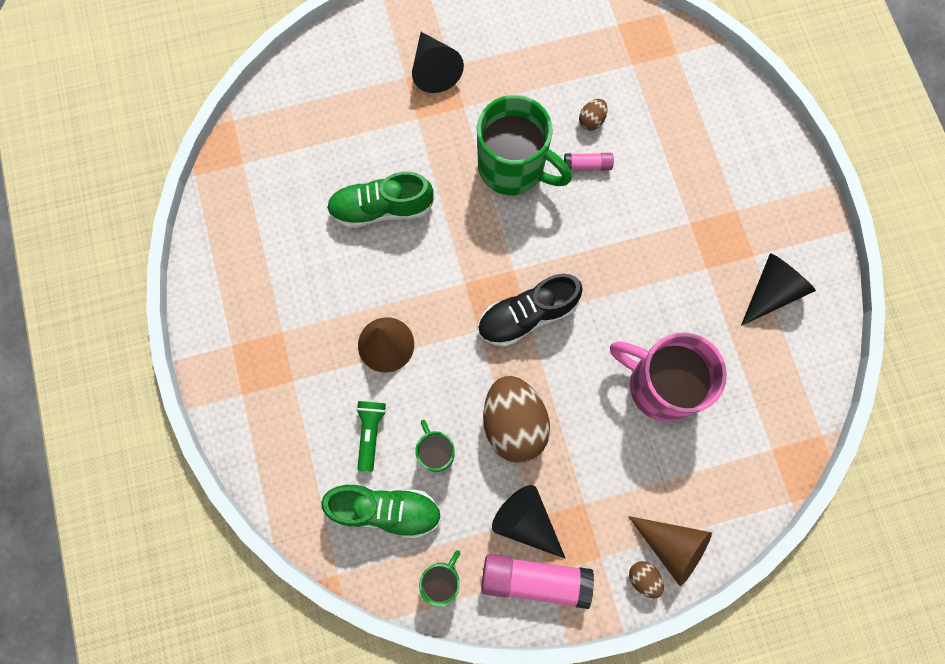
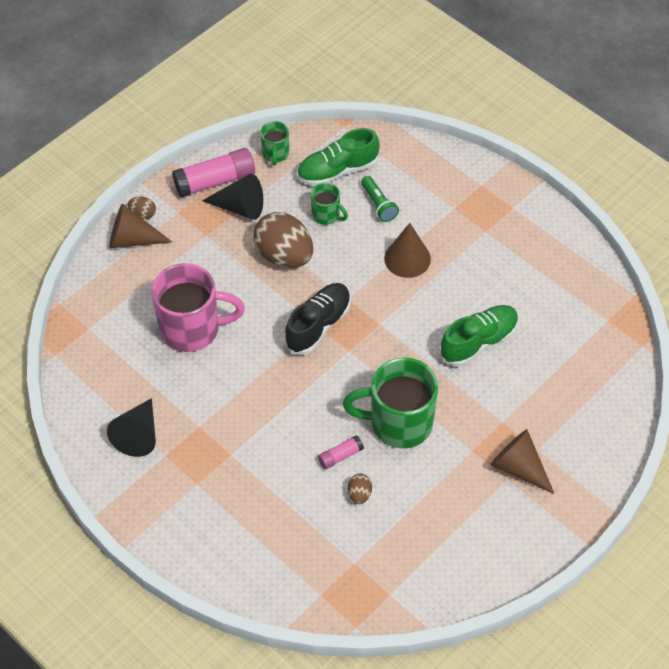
camera: 150 degrees right, 20 degrees down
(434, 69) = (518, 467): black cone -> brown cone

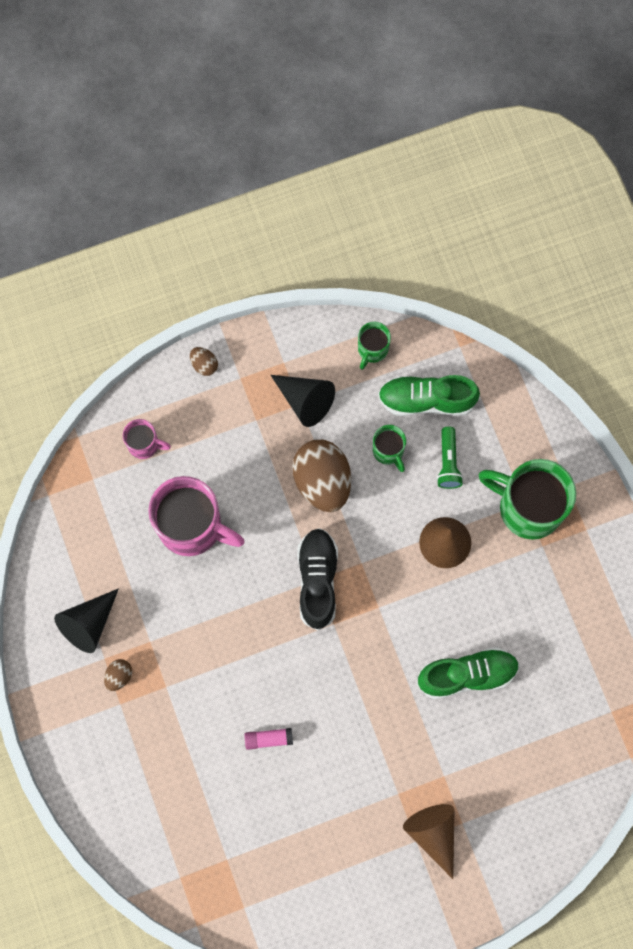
camera: 25 degrees right, 20 degrees up
(121, 287) = (144, 444): none -> pink mug
(132, 239) = (180, 391): brown cone -> none
(215, 181) = (294, 356): pink glue stick -> none
(318, 325) = (317, 580): black shoe -> black shoe turned 60 degrees counterclockwise
(359, 494) = (266, 789): brown egg -> brown egg (119, 676)
(399, 423) = (342, 730): green mug -> green mug (528, 507)

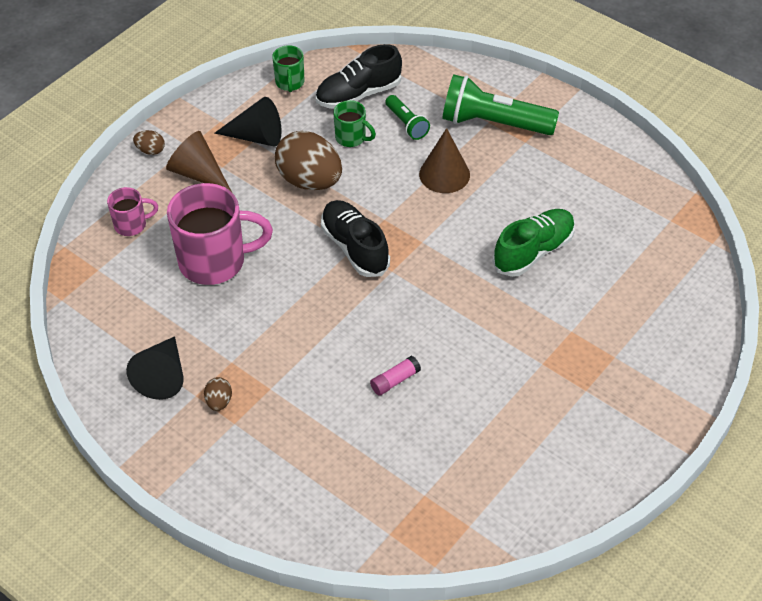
camera: 30 degrees left, 25 degrees down
(426, 400) = (358, 94): green shoe -> black shoe
(433, 834) = (597, 377): brown cone -> brown cone (198, 173)
(528, 507) = (493, 123): green mug -> green flashlight

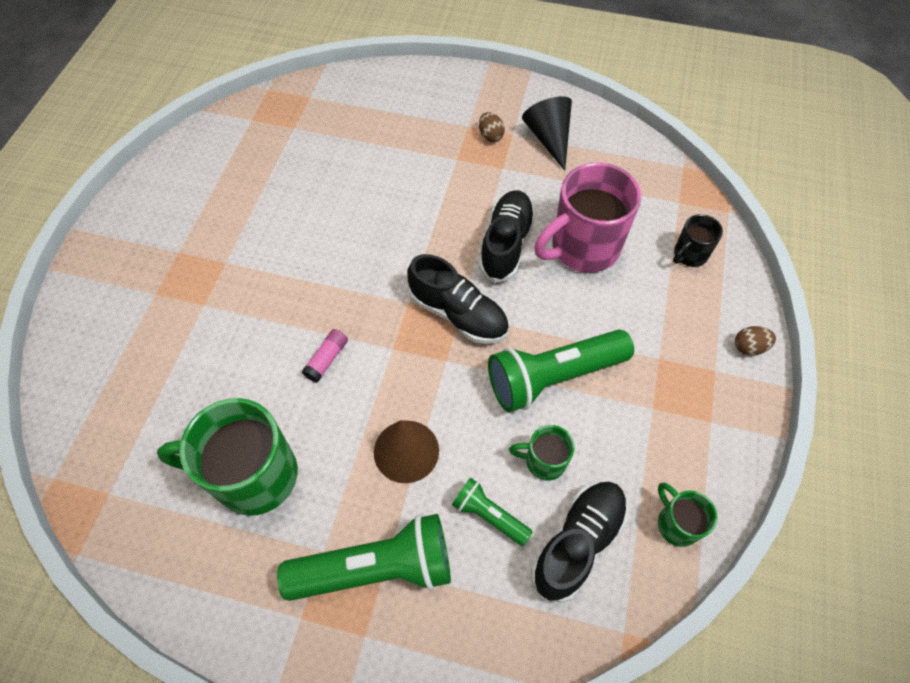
camera: 155 degrees right, 10 degrees up
(131, 225) = (689, 255): pink mug -> black mug
(198, 173) = (676, 338): brown cone -> none
(256, 137) = (653, 415): black cone -> none
(278, 288) = (506, 244): none -> black shoe
(310, 181) = (553, 377): brown egg -> green flashlight
(395, 380) = (355, 200): pink glue stick -> pink glue stick (327, 359)
(533, 251) = (266, 382): green shoe -> none
(561, 196) = (253, 475): none -> green mug

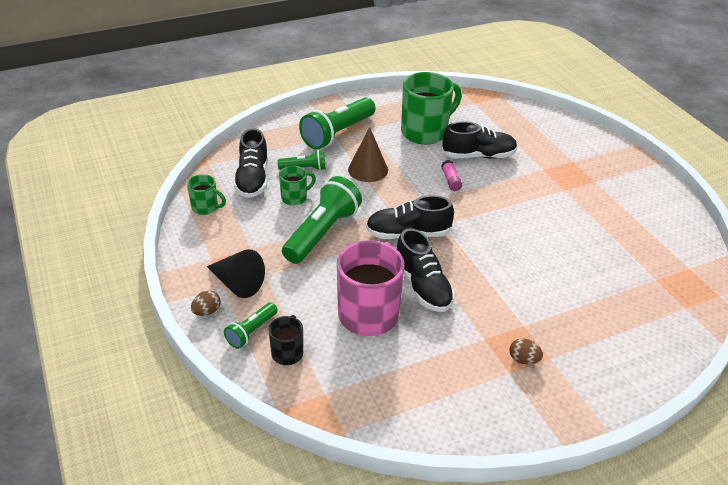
camera: 140 degrees right, 20 degrees down
(245, 378) = (478, 156): none -> black shoe
(549, 138) = (478, 387): black cone -> black cone (237, 283)
(712, 296) = (251, 331): none -> green flashlight

